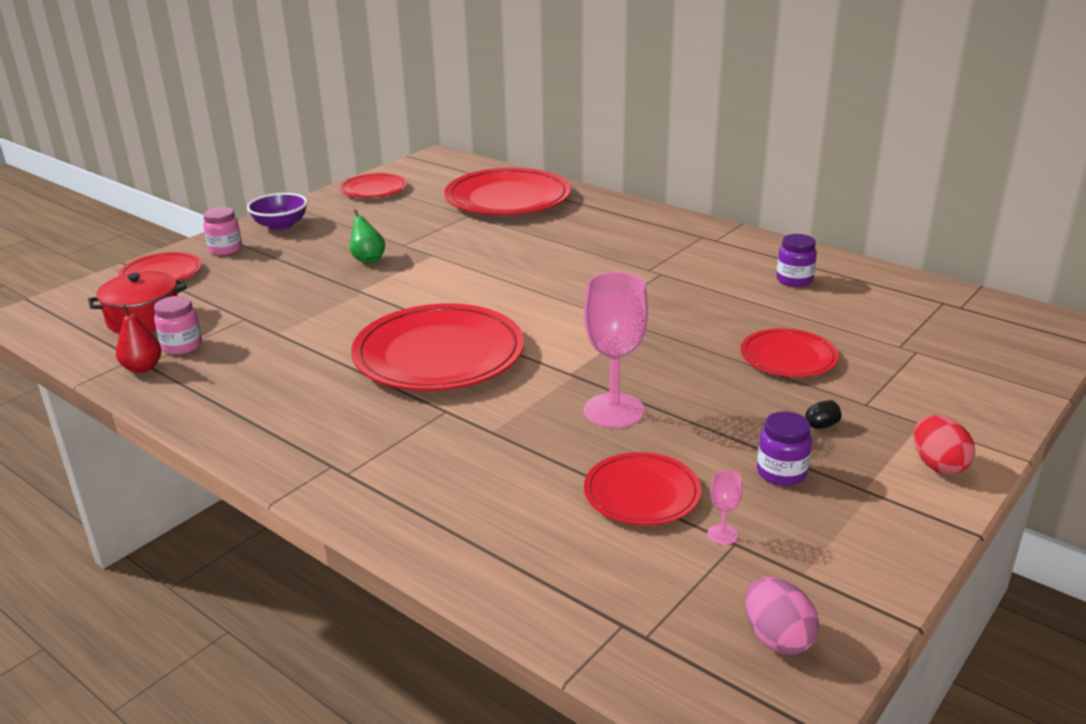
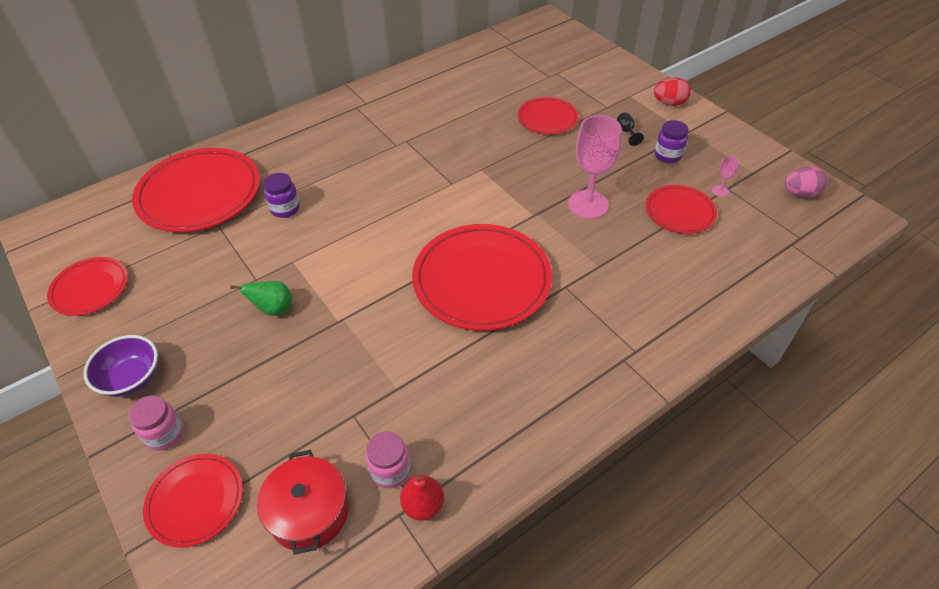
camera: 75 degrees left, 20 degrees up
(794, 280) = (448, 88): purple jar -> purple jar (285, 209)

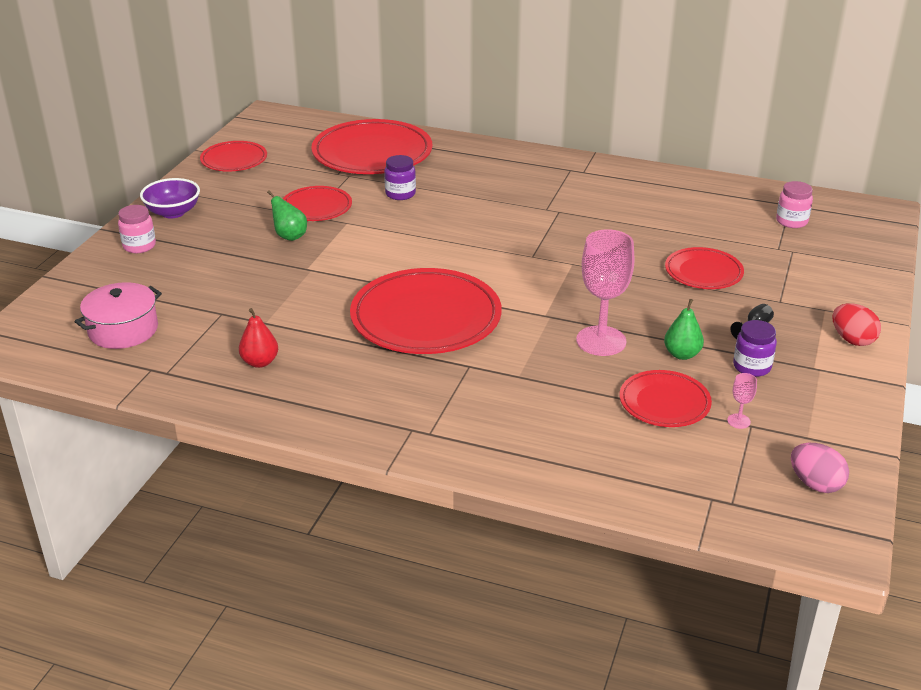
camera: 55 degrees right, 15 degrees down
(195, 501) = (97, 282): red plate -> red plate (316, 207)
(309, 512) = (123, 330): red pot -> pink pot
(390, 470) = (186, 350): pink jar -> pink jar (791, 221)
(423, 505) = (167, 377): red pear -> red pear (260, 362)
(632, 176) = (682, 354): none -> green pear

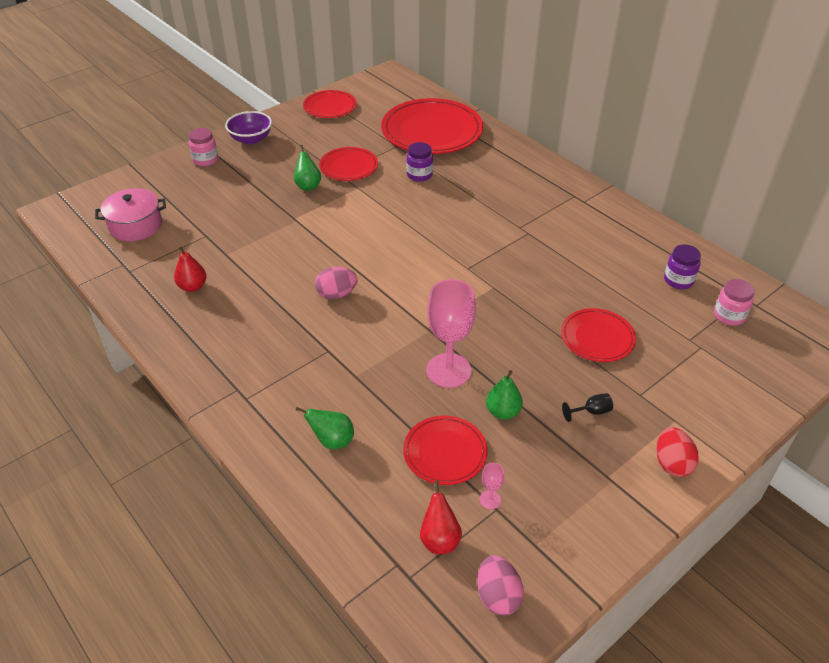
camera: 30 degrees right, 10 degrees up
(426, 318) = (336, 294): red plate -> pink egg
(553, 433) = (332, 441): none -> green pear
(727, 466) = (439, 539): none -> red pear
(752, 367) = (552, 451): purple jar -> purple jar (678, 280)

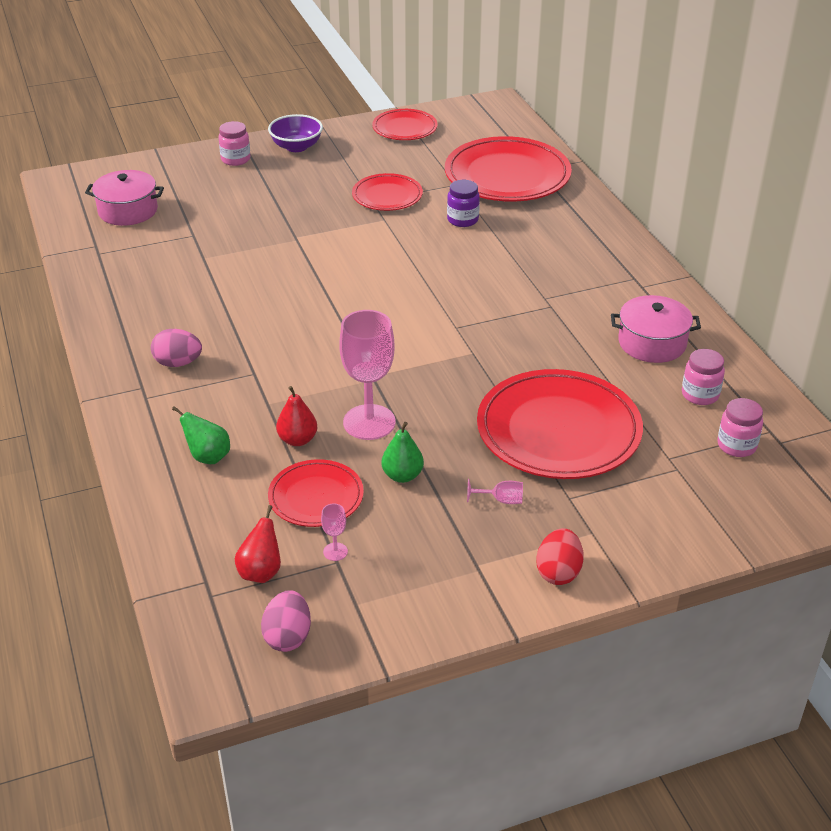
camera: 20 degrees right, 5 degrees down
(193, 287) = (152, 282): red pear -> red pear (297, 440)
(308, 186) = (330, 207): green pear -> none
(336, 294) = (295, 321): pink egg -> pink egg (178, 363)
(591, 412) = (501, 500): black goblet -> pink goblet
(597, 338) = (558, 430): red plate -> red plate, size x1.83
(619, 246) = (652, 343): none -> pink pot
(678, 280) = (700, 395): purple jar -> pink jar

